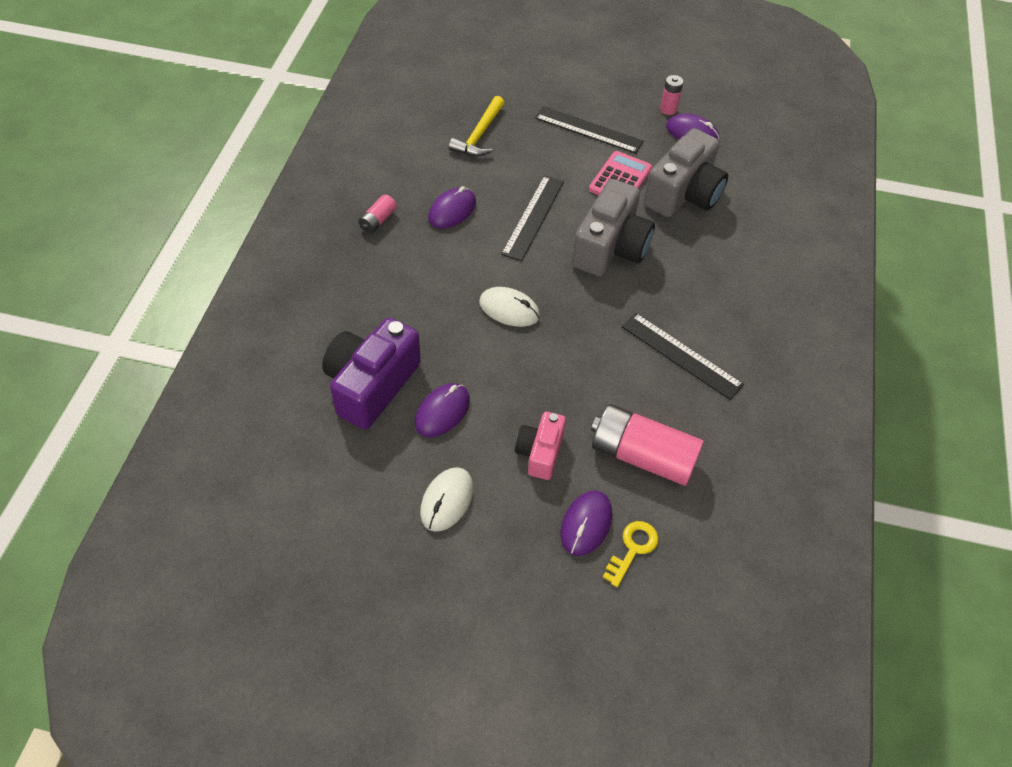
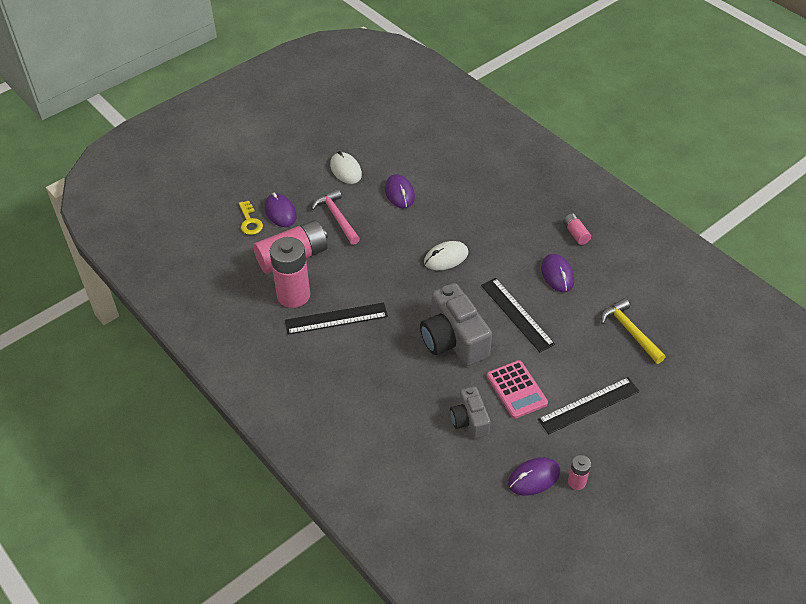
camera: 130 degrees right, 5 degrees down
(371, 385) = (443, 174): purple camera -> none
(540, 452) = (337, 217): pink camera -> pink hammer
(683, 194) = (469, 420): grey camera -> grey camera, size x0.58
(692, 415) = (293, 295): none -> pink battery

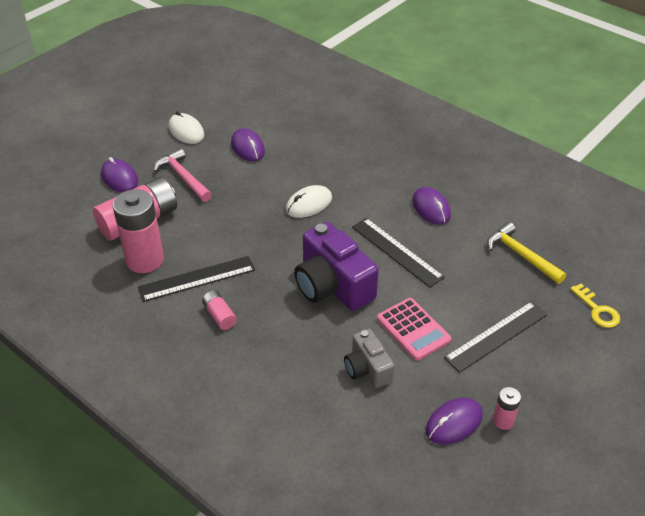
camera: 10 degrees left, 5 degrees down
(249, 221) = (86, 190): yellow key -> yellow key (597, 310)
(453, 340) = (332, 285): grey camera -> purple camera
(576, 234) = (441, 167): pink battery -> pink battery (219, 315)

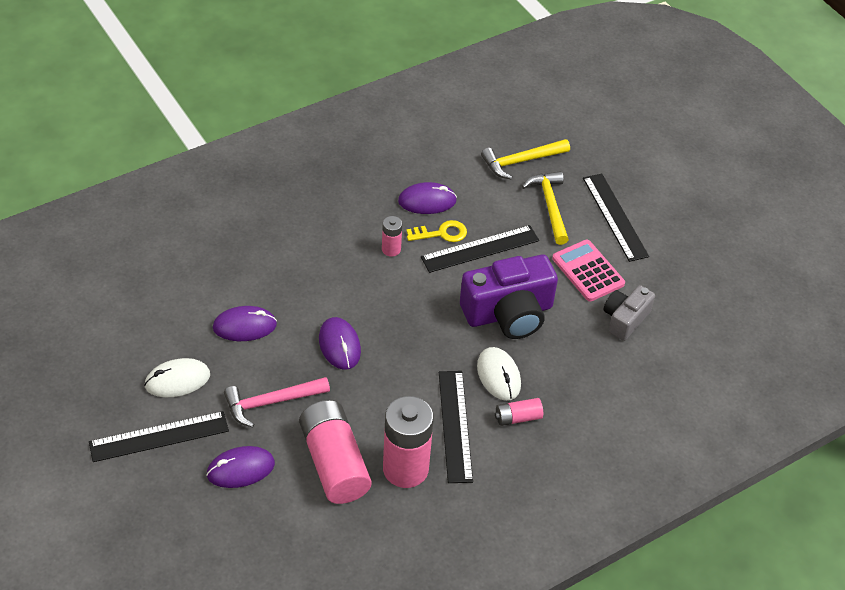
camera: 75 degrees left, 5 degrees up
(136, 136) = (159, 436): none -> black ruler
(309, 204) = (376, 297): white mouse -> white mouse (498, 375)
(367, 369) = (625, 319): grey camera -> grey camera turned 135 degrees clockwise
(413, 329) = (588, 271): pink calculator -> pink calculator turned 105 degrees counterclockwise
(454, 423) = (702, 280): purple mouse -> purple mouse (339, 345)
(478, 286) = (549, 206): none -> yellow hammer
(503, 421) = (708, 248): pink battery -> pink battery (391, 249)
(597, 310) = (607, 140): yellow key -> yellow key (441, 233)

